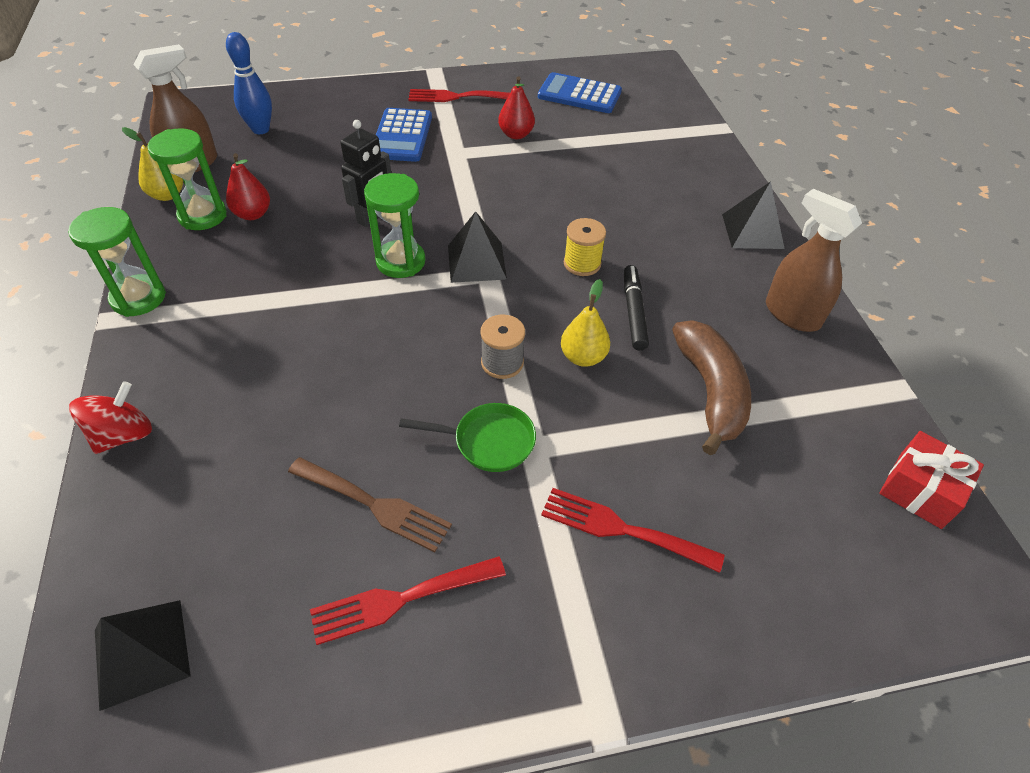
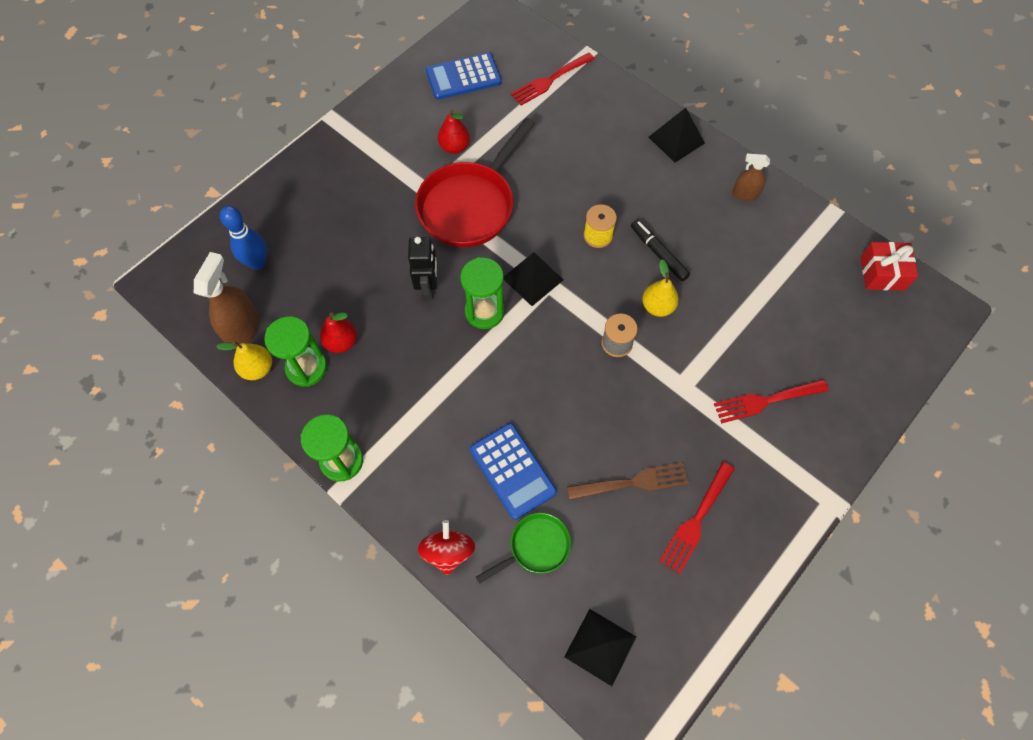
camera: 35 degrees left, 15 degrees up
(402, 136) = (373, 200): blue calculator -> blue calculator (512, 470)
(456, 97) = (375, 135): red fork -> red fork (550, 80)
(481, 179) = (470, 205): none -> red pan
(488, 441) = (656, 400): green pan -> green pan (535, 547)
(710, 391) = (742, 282): brown banana -> none
(792, 314) = (745, 194): brown spray bottle -> brown spray bottle, size x0.60

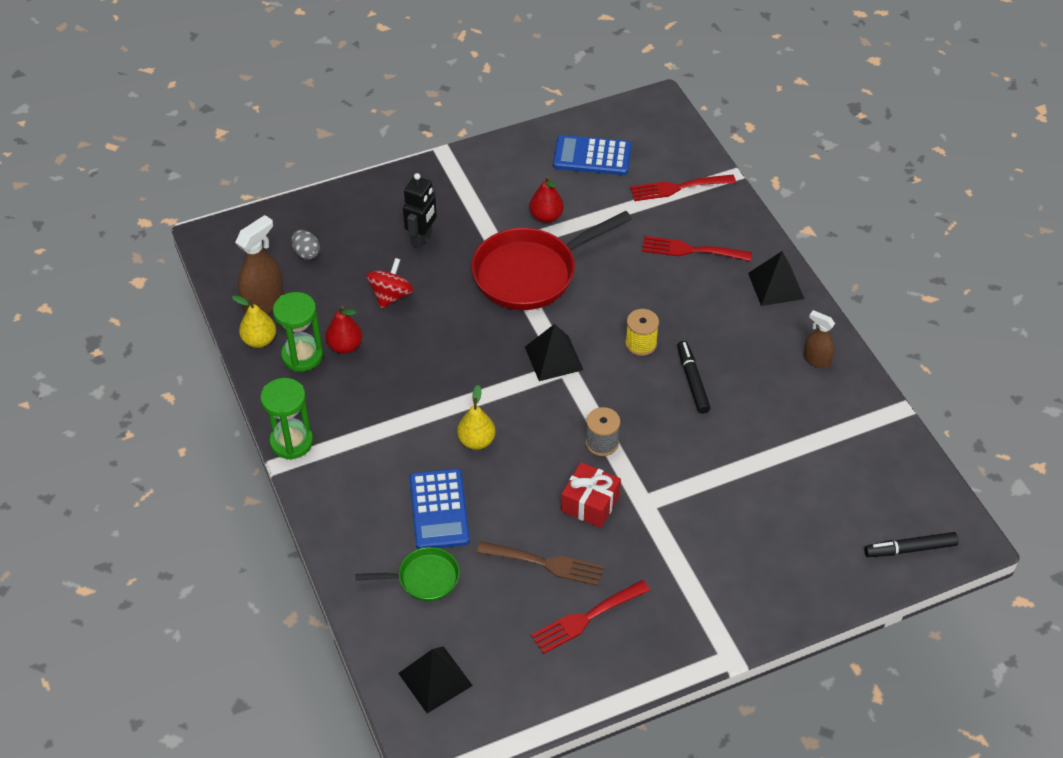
camera: 25 degrees right, 15 degrees down
(257, 262) = (306, 253): blue bowling pin -> grey egg
(428, 288) = (450, 330): black robot -> black robot (422, 238)
(448, 551) = (344, 550): red spinning top -> red spinning top (391, 296)
(484, 312) = (491, 369): green hourglass -> none
(657, 306) = (662, 426): yellow pear -> yellow pear (476, 441)
(765, 401) = (719, 547): red fork -> red fork (691, 250)
(882, 273) = (917, 483): red gift -> red gift (590, 503)
(910, 335) = (910, 549): none -> black marker

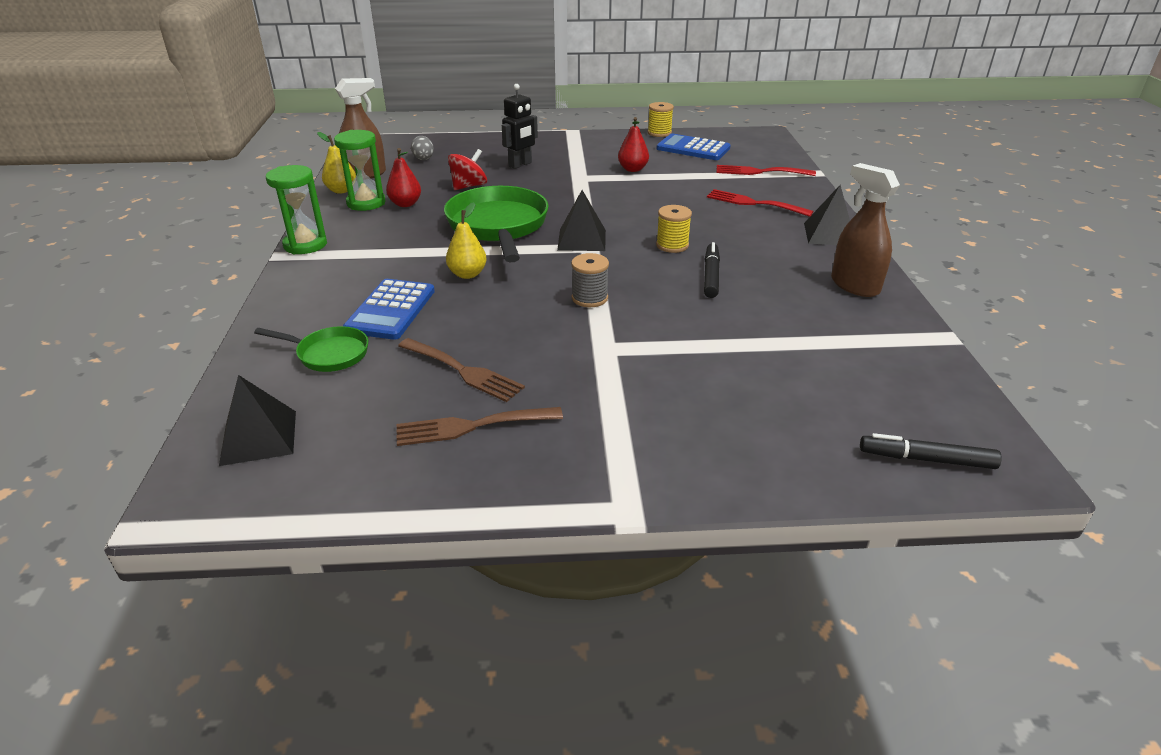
camera: 20 degrees right, 15 degrees down
(462, 359) = (498, 226): none -> green pan
(531, 273) = (597, 193): red pan -> none
(542, 130) = (659, 133): none -> yellow spool
(586, 618) = (471, 426): red fork -> brown fork
(590, 503) = (546, 337): red gift -> none
(816, 360) = (854, 285): brown spray bottle -> brown spray bottle, size x1.66

